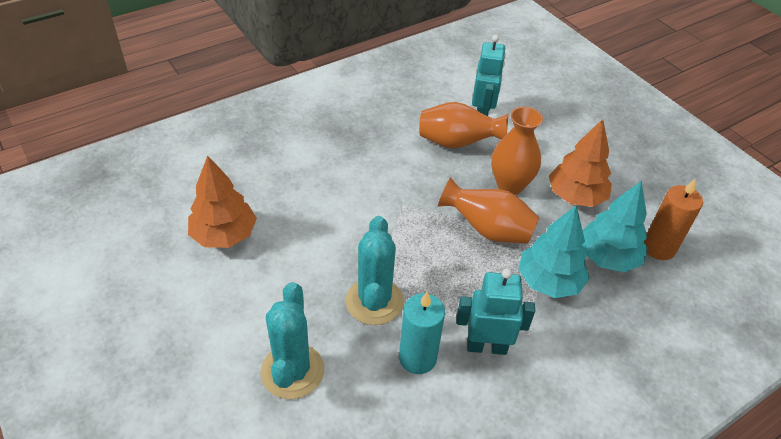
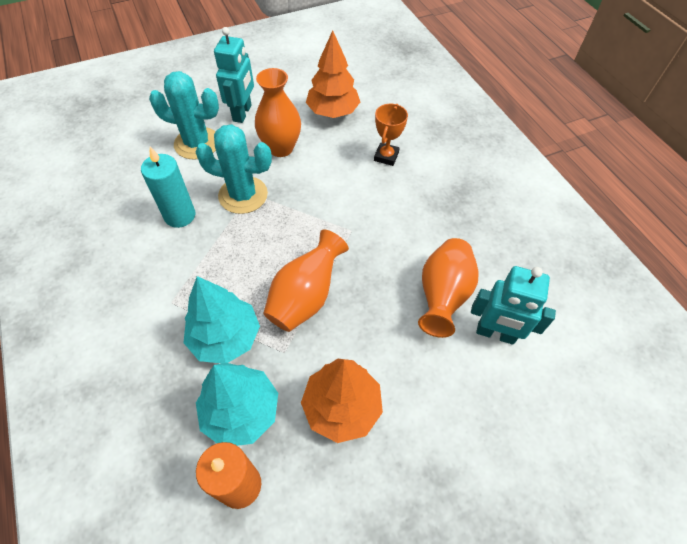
camera: 100 degrees right, 10 degrees up
(297, 184) = (386, 156): none -> orange trophy
(486, 346) = (172, 265): turquoise robot -> turquoise robot (242, 113)
(510, 185) = (368, 335): orange vase -> orange vase (281, 148)

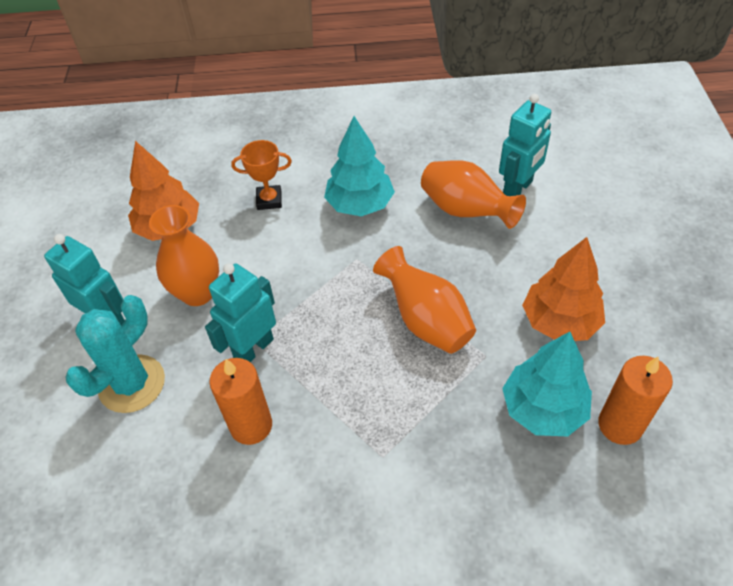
camera: 65 degrees left, 5 degrees down
(180, 215) = (251, 425): turquoise candle -> orange candle
(225, 337) = (450, 407): turquoise tree -> turquoise tree (360, 205)
(243, 195) = (253, 349): turquoise cactus -> turquoise robot
(386, 156) = (269, 200): orange trophy -> orange trophy turned 45 degrees counterclockwise

